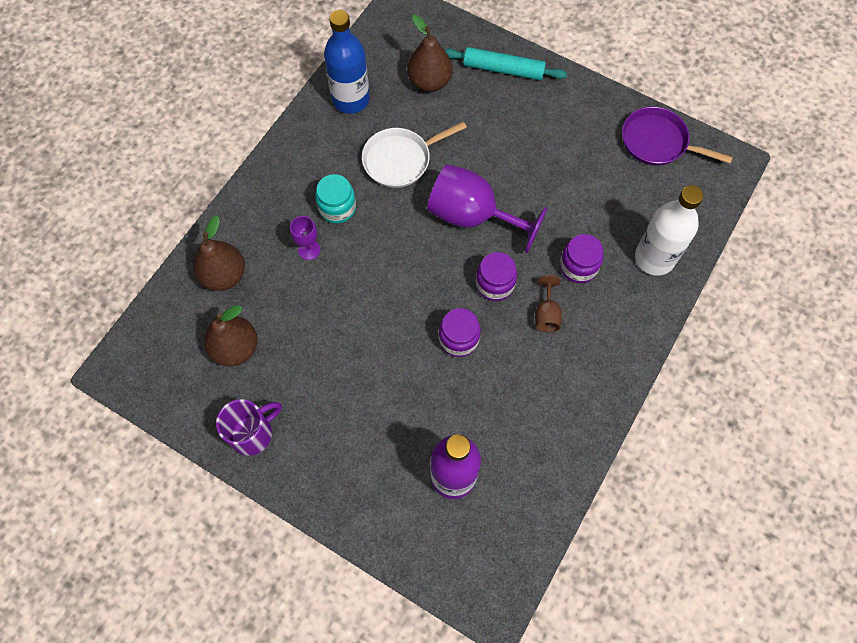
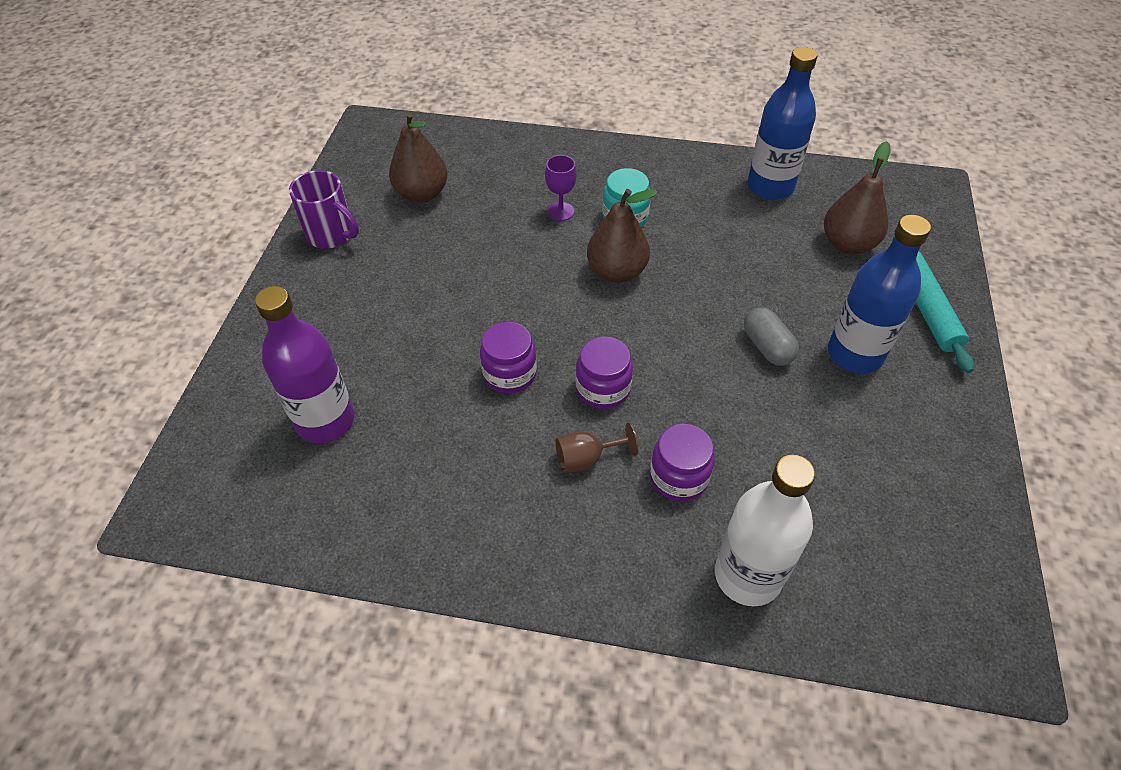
camera: 70 degrees right, 15 degrees down
(224, 275) = (499, 161): brown pear -> brown pear (617, 271)
(400, 160) = (721, 250): white pan -> none
(472, 216) = (687, 338): purple goblet -> none
(498, 172) = (767, 347): none -> grey capsule
(523, 127) = (855, 354): none -> blue bottle
(657, 142) = (954, 527): purple pan -> none

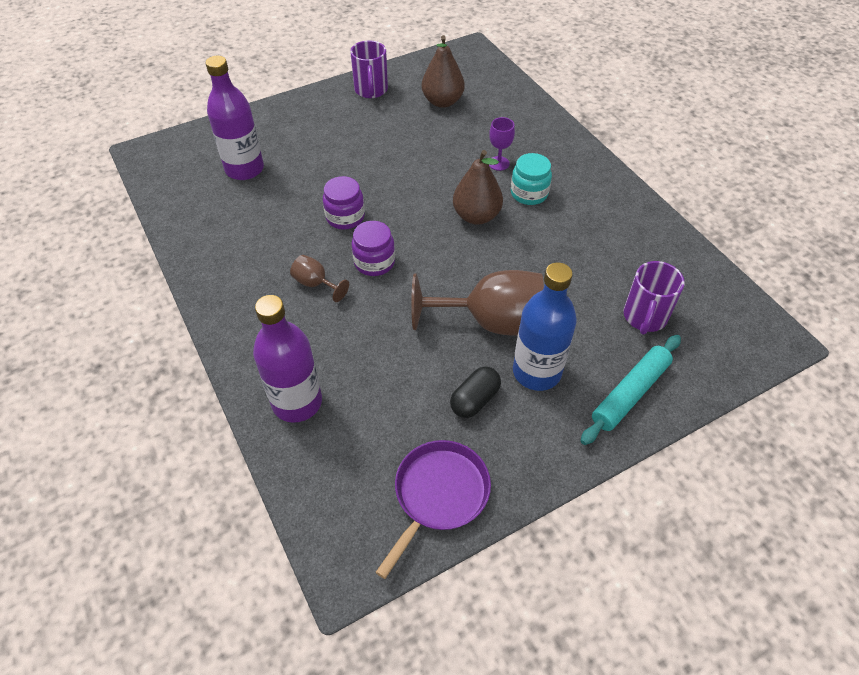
camera: 50 degrees right, 0 degrees up
(679, 477) = (341, 332): purple jar -> none
(747, 575) = (297, 402): white bottle -> purple bottle
(767, 347) = (492, 322): grey capsule -> brown goblet
(770, 186) = (652, 247): blue bottle -> none
(847, 244) = (644, 317): brown pear -> purple mug
(855, 420) = (475, 400): none -> black capsule
(952, 518) = (438, 495): none -> purple pan

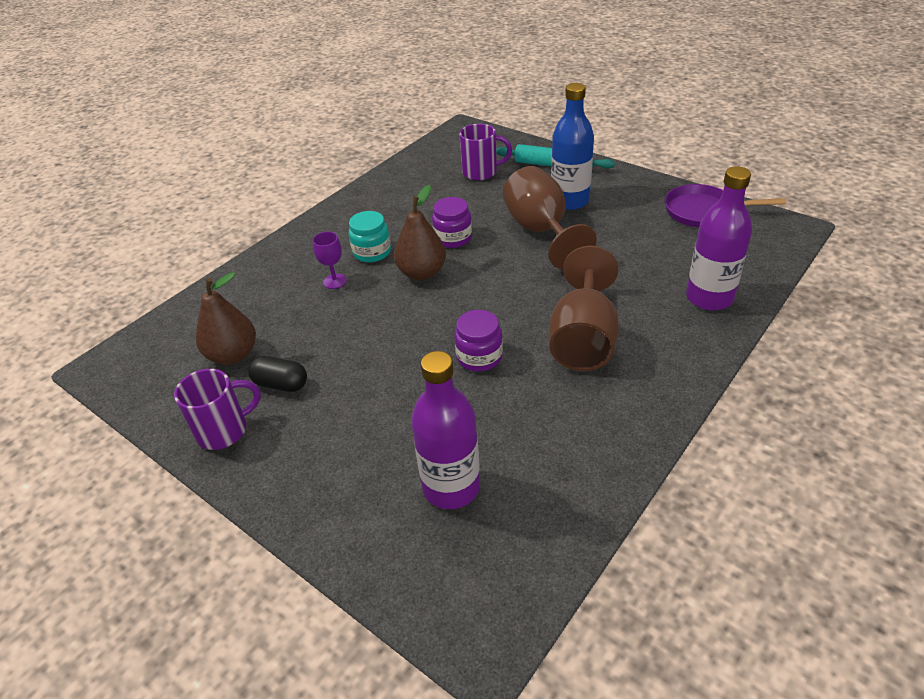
camera: 110 degrees left, 10 degrees down
(315, 284) = (583, 340): brown goblet -> brown goblet, size x2.17
(374, 262) = (526, 313): purple jar -> purple jar (453, 238)
(475, 400) = (618, 218): black capsule -> black capsule (281, 384)

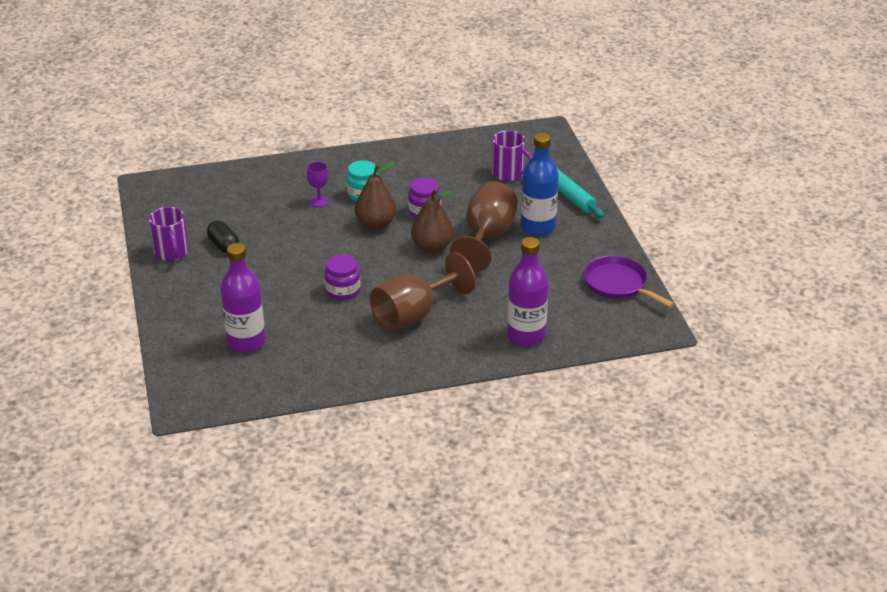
camera: 35 degrees right, 5 degrees down
(224, 430) = (171, 253): purple mug -> purple mug turned 60 degrees clockwise
(233, 355) = (216, 215): brown pear -> brown pear (432, 247)

